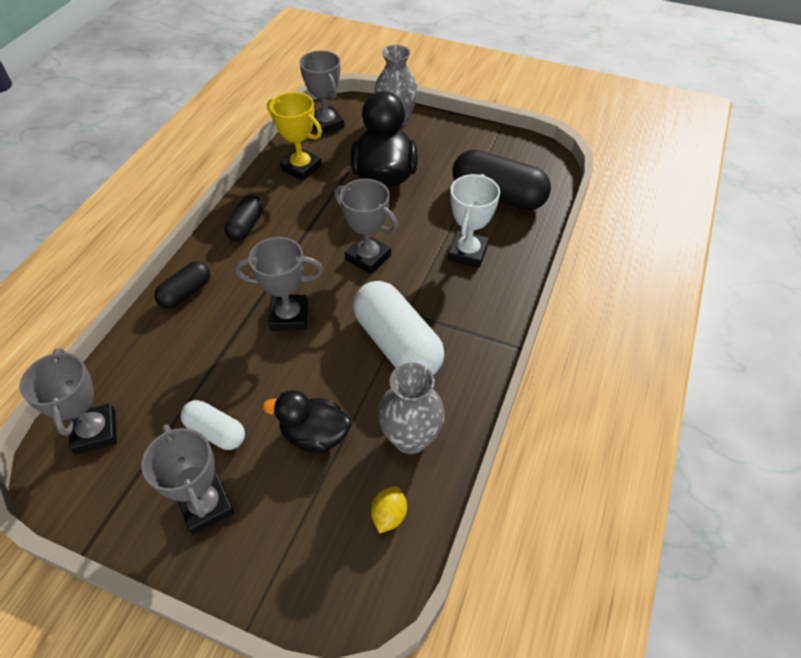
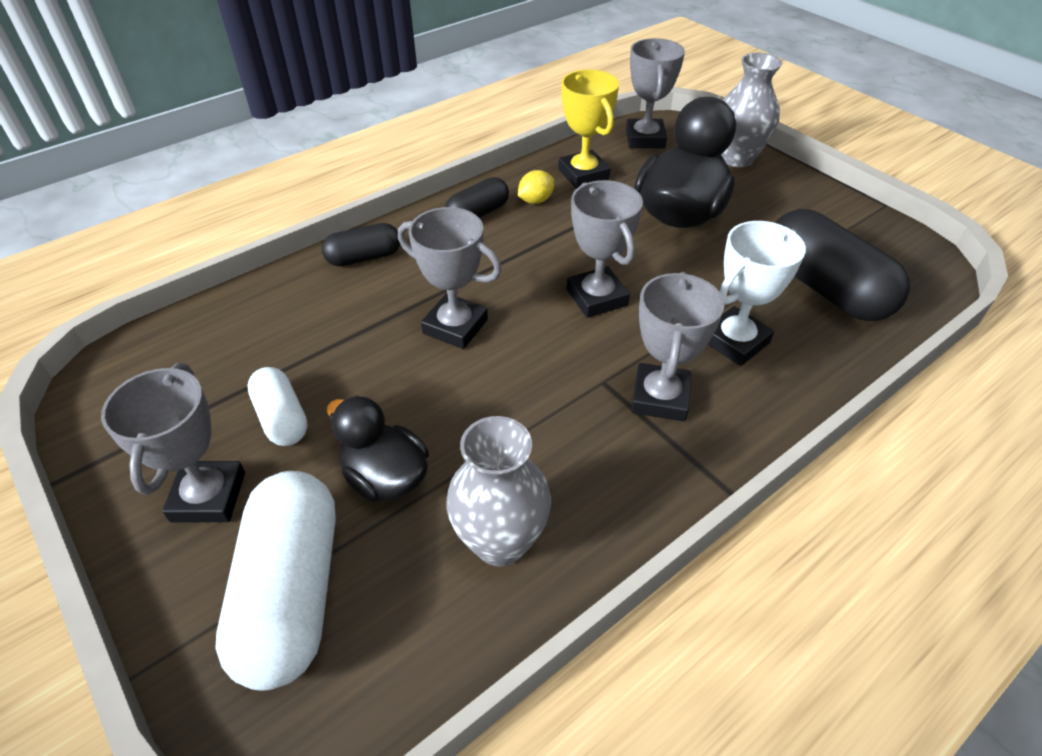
camera: 30 degrees right, 5 degrees down
(95, 432) = (169, 360): grey trophy -> grey trophy (660, 397)
(389, 515) = (402, 630): yellow lemon -> yellow lemon (535, 200)
(397, 344) = (564, 414): white capsule -> white capsule (292, 593)

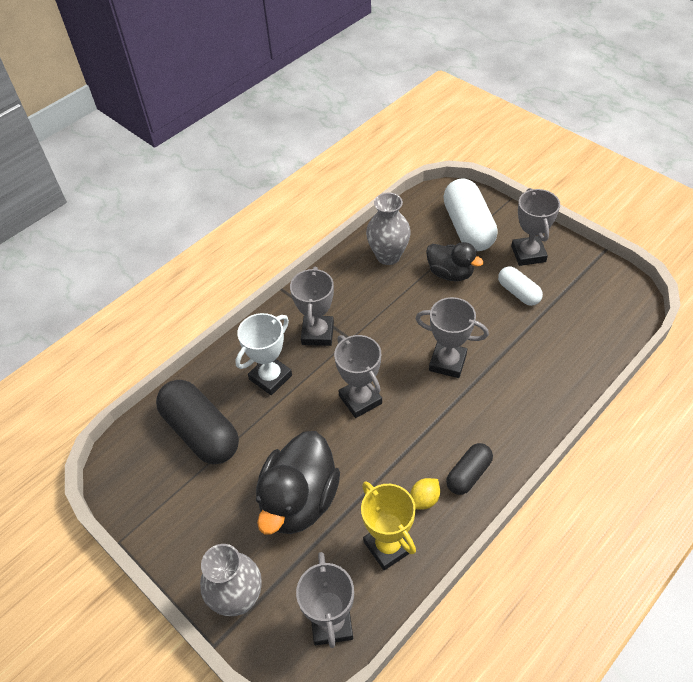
camera: 175 degrees right, 5 degrees up
(364, 257) = (536, 412): black capsule -> none

